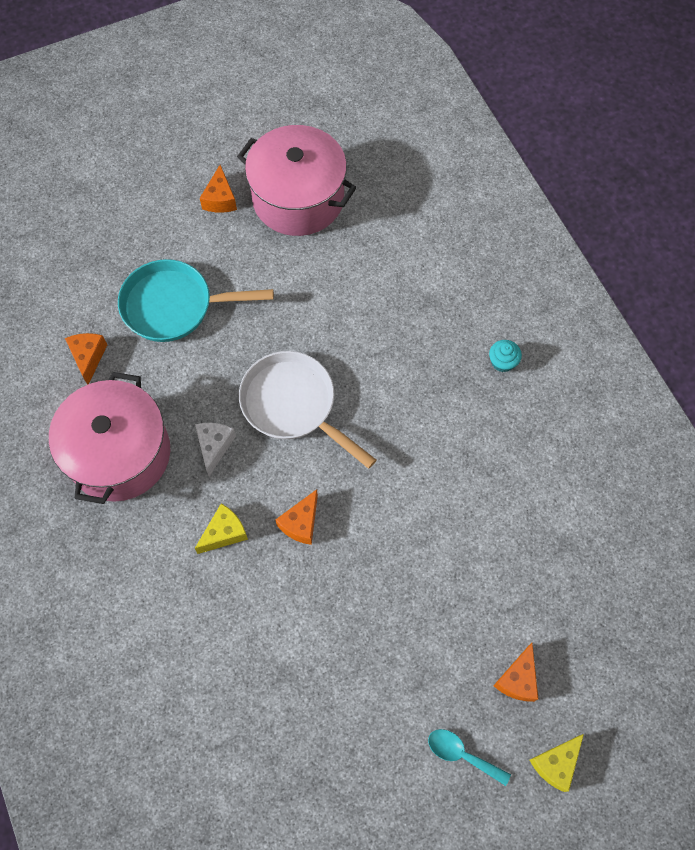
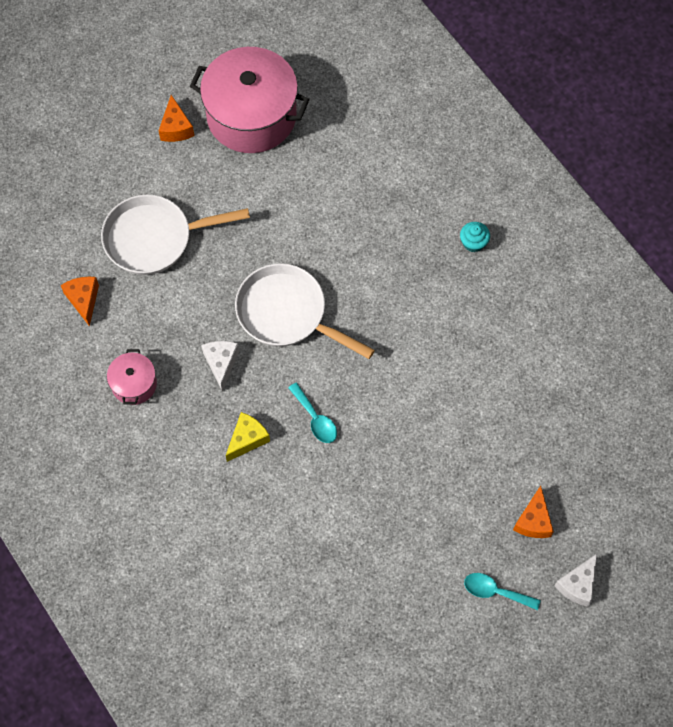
camera: 10 degrees left, 0 degrees up
(119, 453) = (134, 384): pink pot -> pink pot, size x0.47
(174, 306) = (155, 238): turquoise pan -> white pan
(301, 523) = (315, 419): orange cheese -> turquoise spoon
(555, 763) = (577, 585): yellow cheese -> white cheese

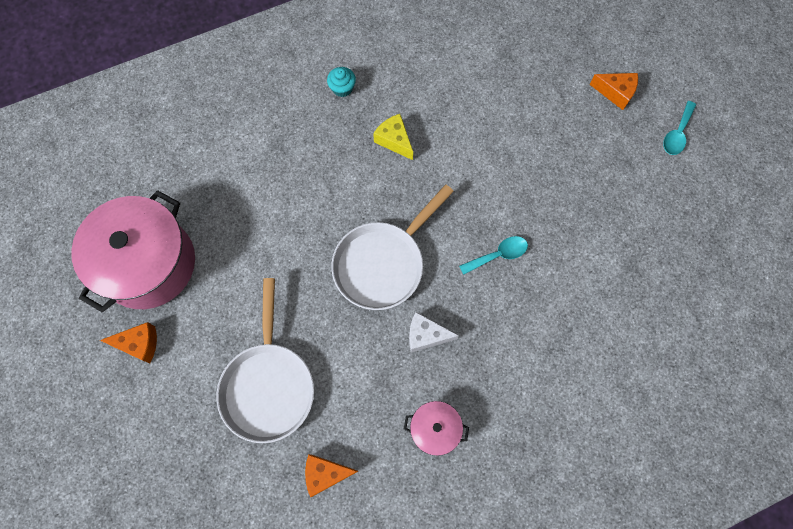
camera: 80 degrees left, 5 degrees up
(247, 439) = (511, 322): yellow cheese -> yellow cheese (394, 140)
(577, 585) = (674, 72): white cheese -> none

